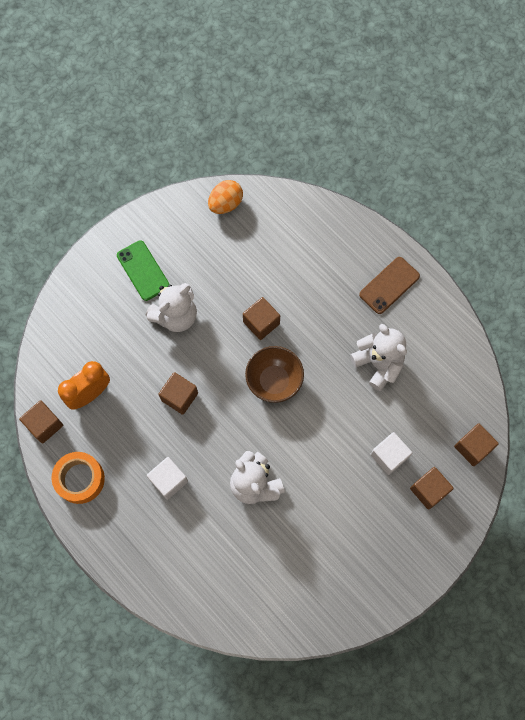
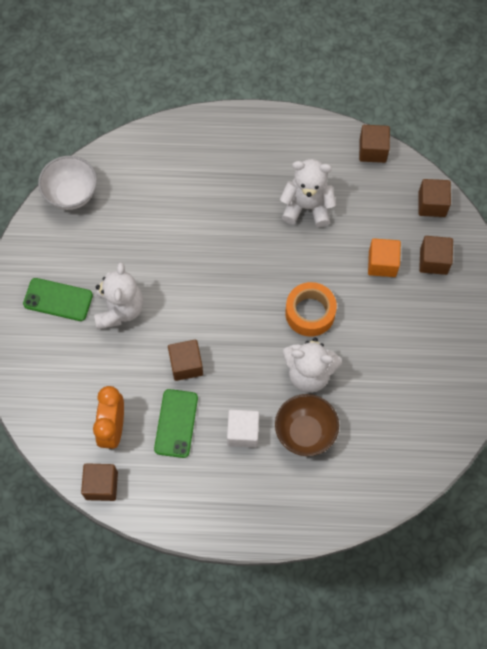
camera: 45 degrees left, 5 degrees down
(80, 479) = (174, 498): orange tape -> orange tape (310, 313)
(132, 430) = (176, 423): none -> green phone
(225, 204) = (71, 194): orange egg -> white bowl
(261, 323) = (191, 255): brown cube -> brown cube (372, 150)
(274, 381) = (245, 288): brown bowl -> brown bowl (305, 432)
(389, 285) = (257, 146): brown phone -> none
(389, 456) = (382, 263): white cube -> orange cube

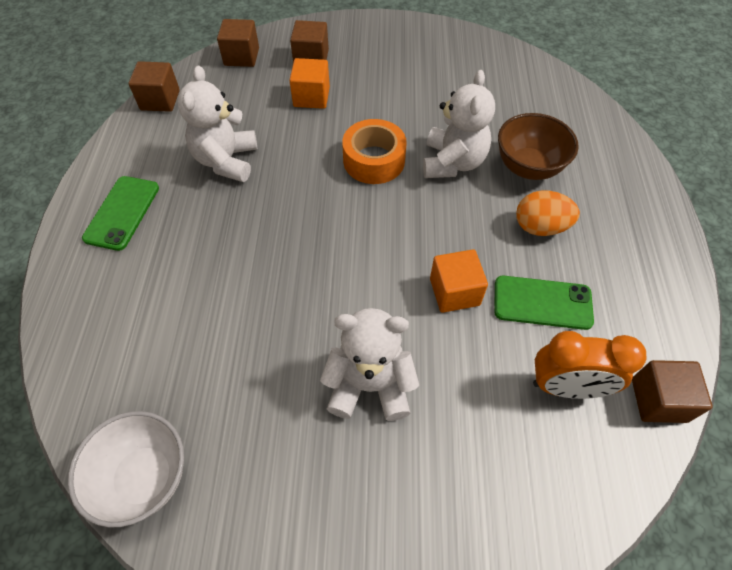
camera: 90 degrees left, 10 degrees down
(58, 300) = (352, 490): green phone -> green phone (122, 213)
(186, 365) = (454, 292): brown cube -> orange cube
(243, 432) = (540, 227): white cube -> orange egg

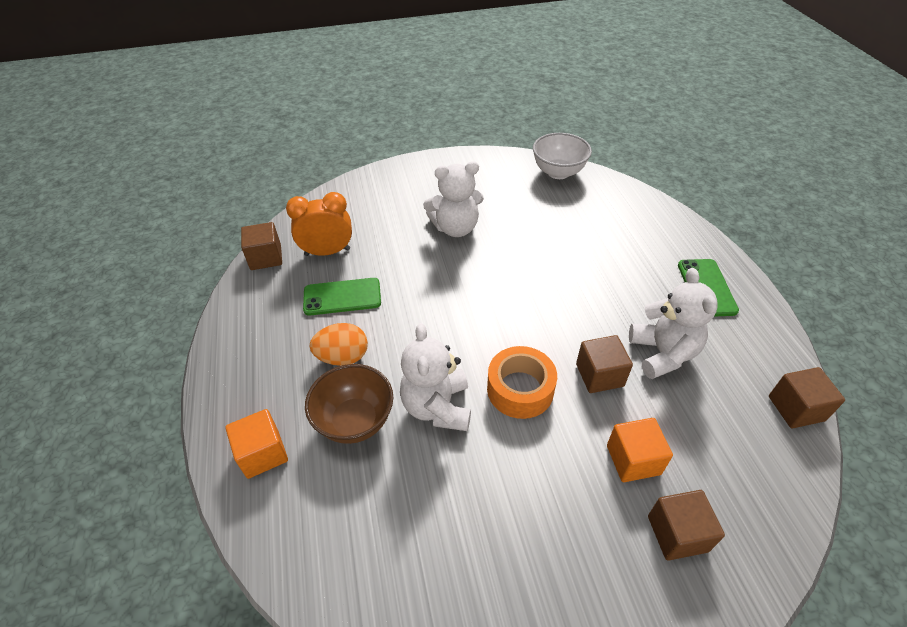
camera: 165 degrees right, 10 degrees down
(241, 57) = (770, 509): brown cube -> brown cube (599, 375)
(454, 292) = (411, 290): orange cube -> orange cube (263, 453)

